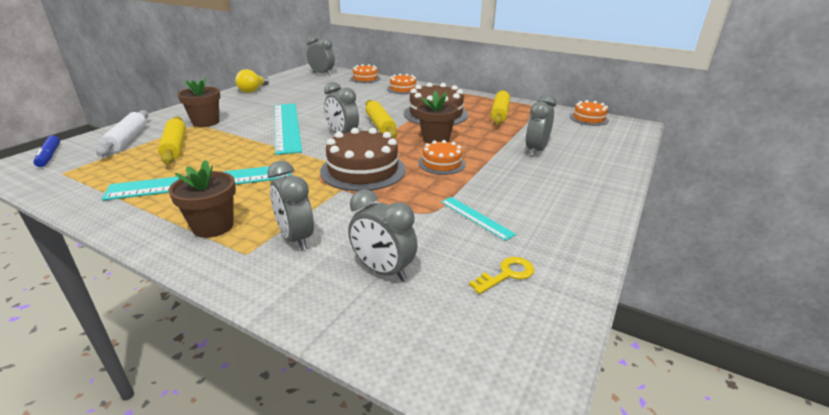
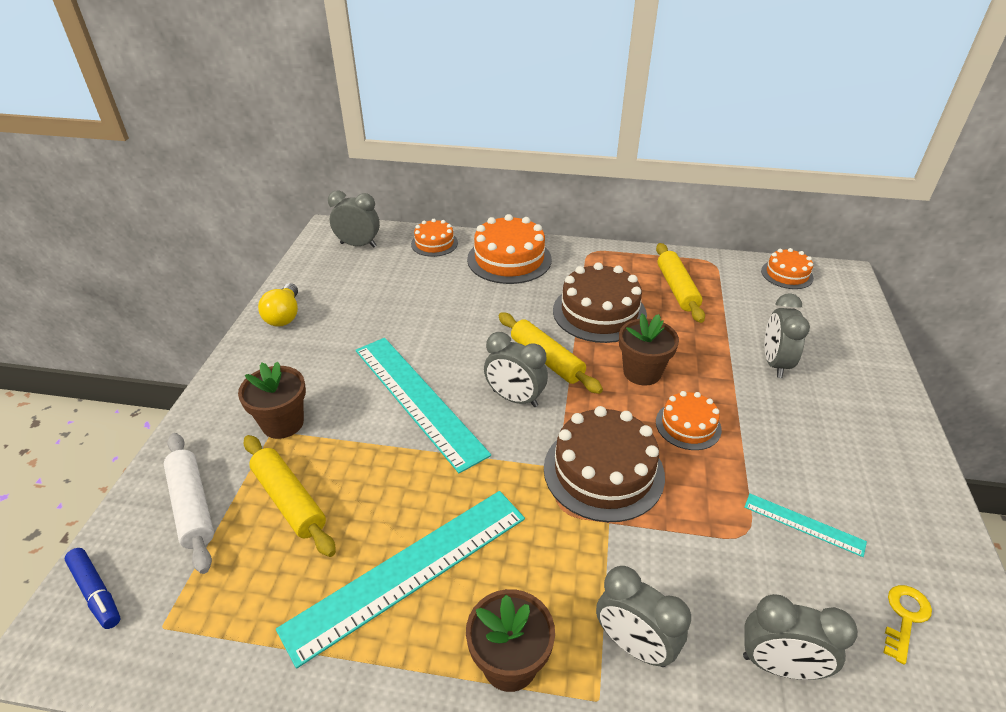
camera: 20 degrees left, 10 degrees up
(403, 89) = (509, 259): orange cake -> orange cake, size x1.74

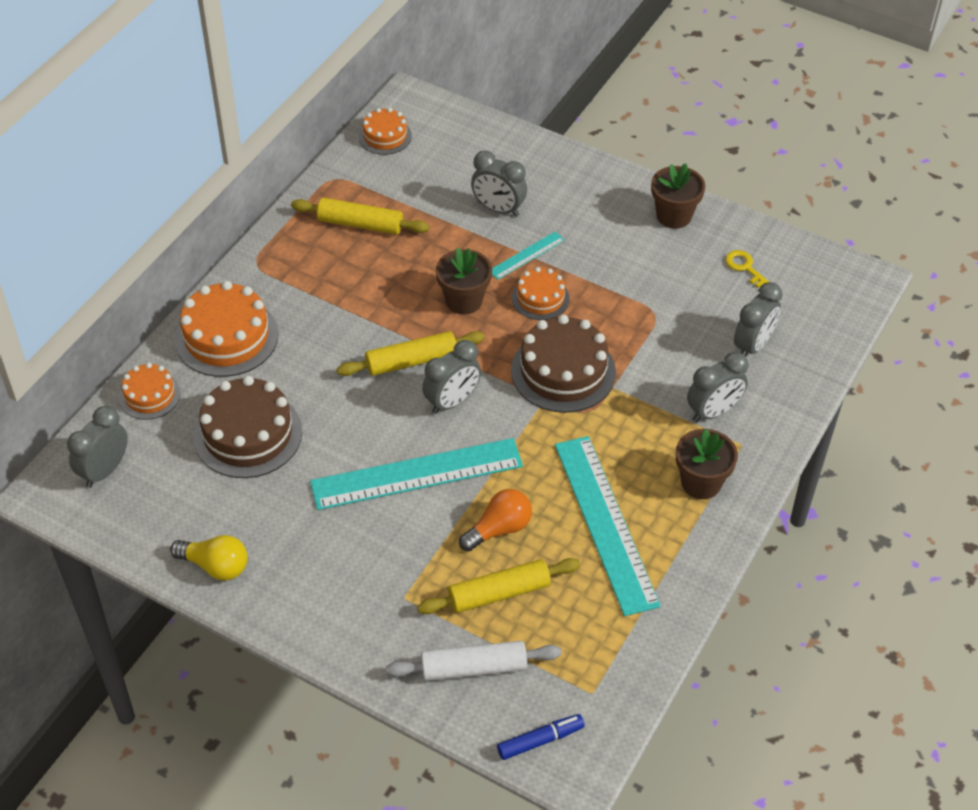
camera: 70 degrees left, 10 degrees up
(283, 423) = (397, 587): brown flower pot -> brown flower pot (674, 216)
(371, 477) = (499, 529): none -> orange light bulb
(599, 312) = (363, 297): brown cake -> brown cake (248, 434)
(803, 524) = (661, 279): turquoise ruler -> turquoise ruler (526, 255)

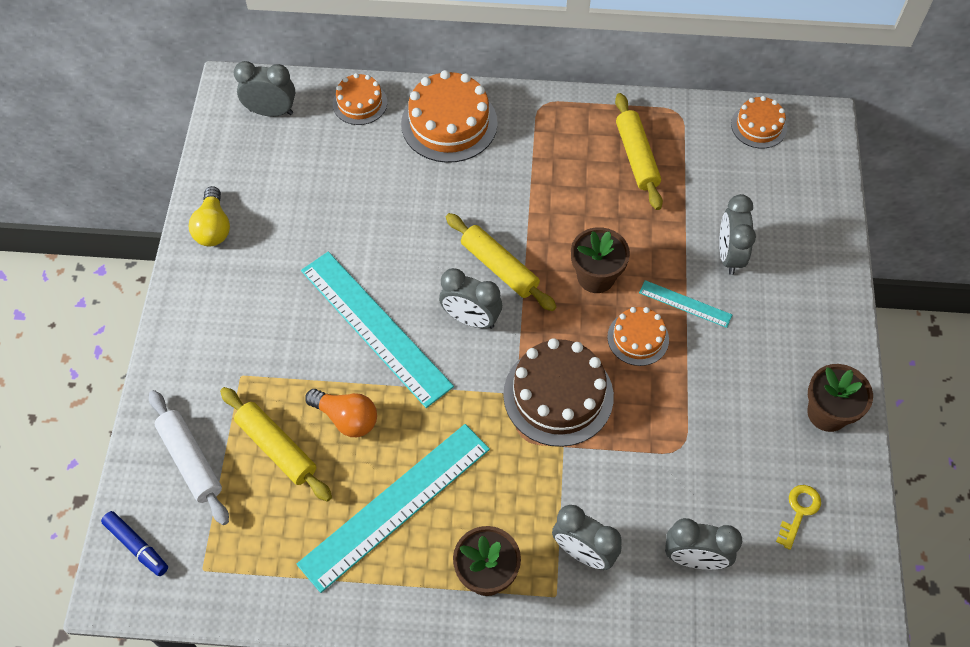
camera: 65 degrees right, 10 degrees up
(248, 434) = (355, 186): brown cake -> none

